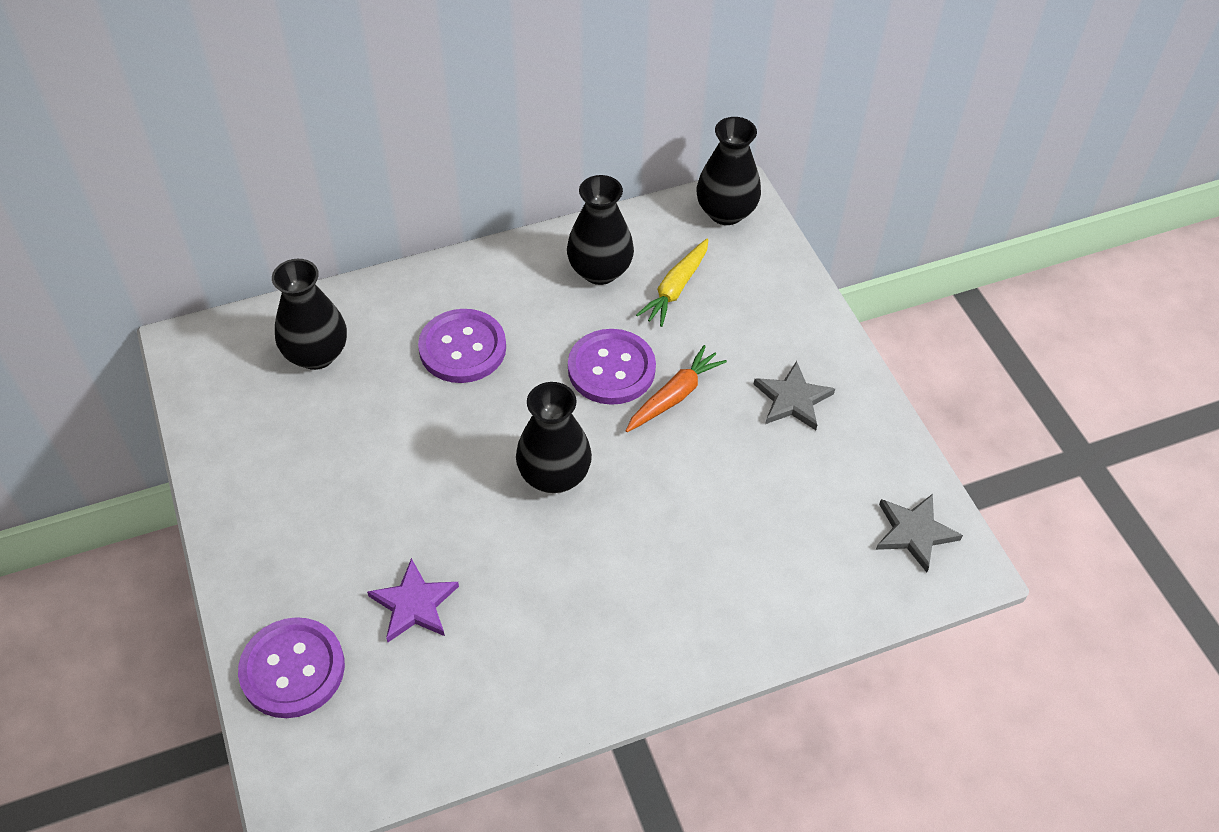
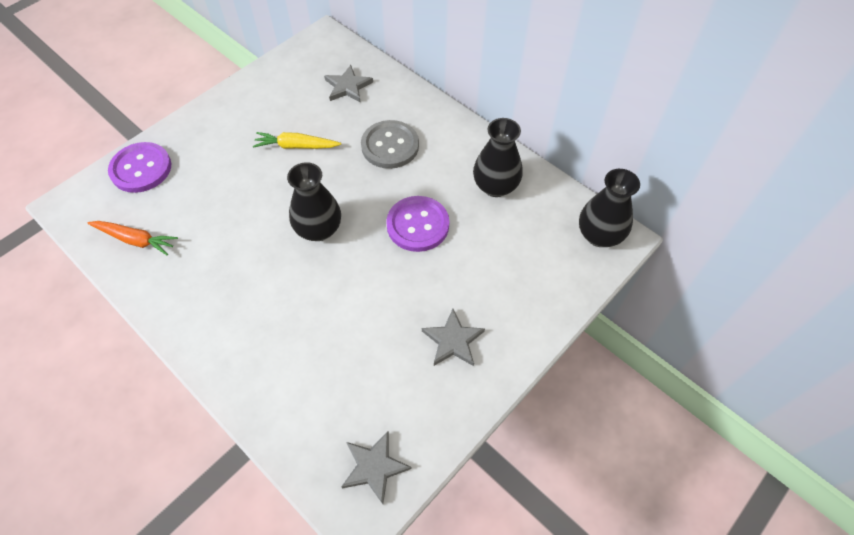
camera: 65 degrees right, 5 degrees up
(316, 354) = (348, 86): black vase -> grey star
(414, 604) = (200, 202): purple star -> none
(462, 348) = (390, 146): purple button -> grey button
(674, 396) = (415, 268): orange carrot -> orange carrot (135, 240)
(675, 288) = (508, 233): yellow carrot -> yellow carrot (296, 146)

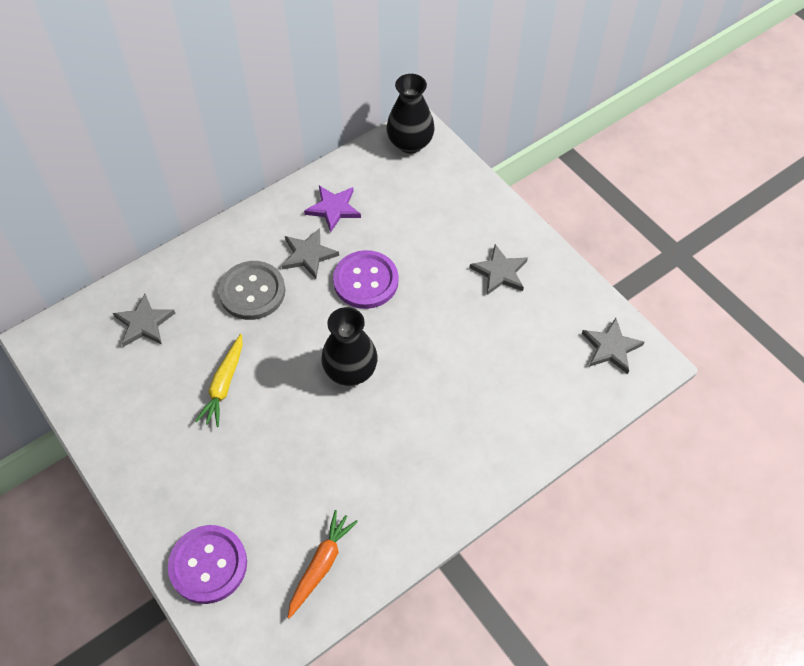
camera: 80 degrees left, 0 degrees up
(437, 177) = (308, 255): none -> grey star
(495, 186) = (333, 209): black vase -> purple star

